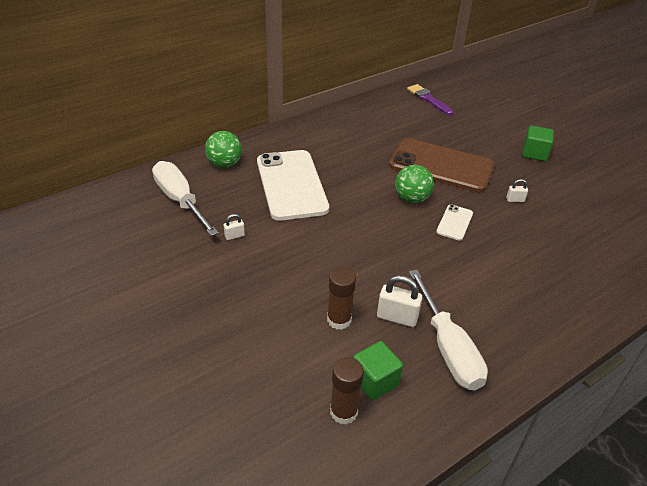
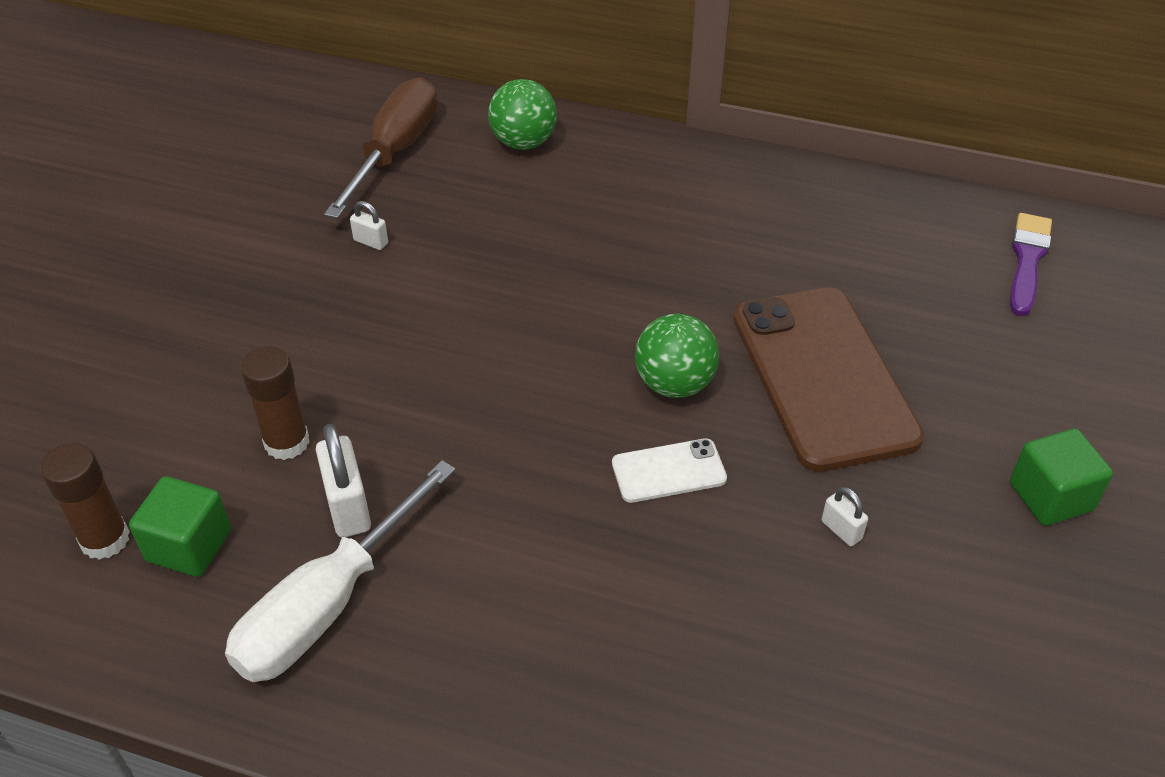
camera: 55 degrees right, 5 degrees up
(180, 200) = (395, 151): white screwdriver -> brown screwdriver
(291, 185) = (551, 231): white phone -> none

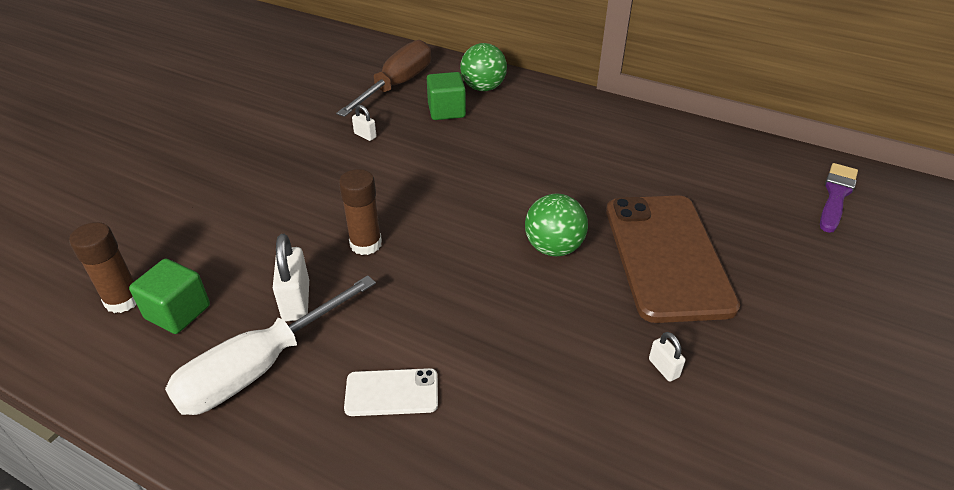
camera: 10 degrees right, 5 degrees down
(287, 442) = (268, 252): brown glue stick -> brown glue stick (366, 244)
(668, 471) = (536, 307): white phone -> white phone (392, 392)
(1050, 496) = (841, 366): green cube -> green cube (446, 111)

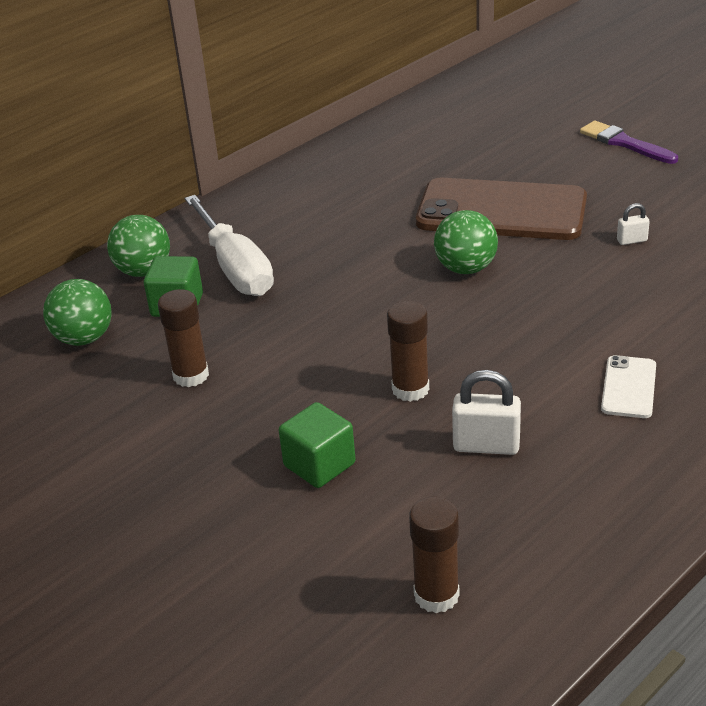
camera: 70 degrees left, 5 degrees down
(178, 312) = (474, 542): green cube -> green cube (319, 465)
(258, 368) = (578, 475): white screwdriver -> white screwdriver (236, 268)
(365, 135) = (191, 375): white padlock -> brown glue stick
(397, 85) = (84, 338): brown screwdriver -> green ball
(836, 195) = (456, 114): purple brush -> purple brush (624, 143)

